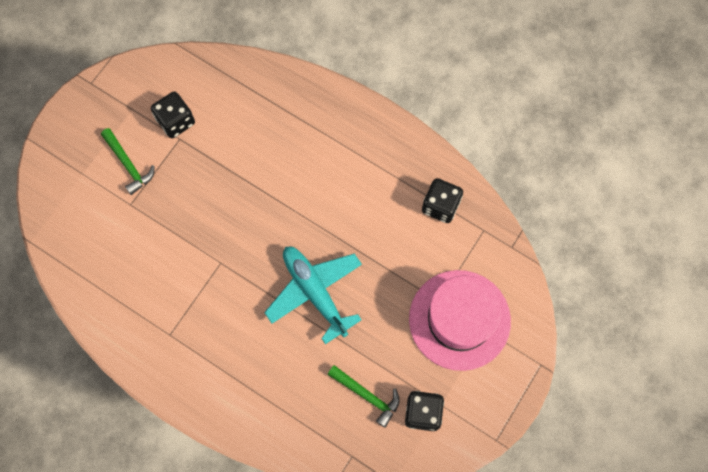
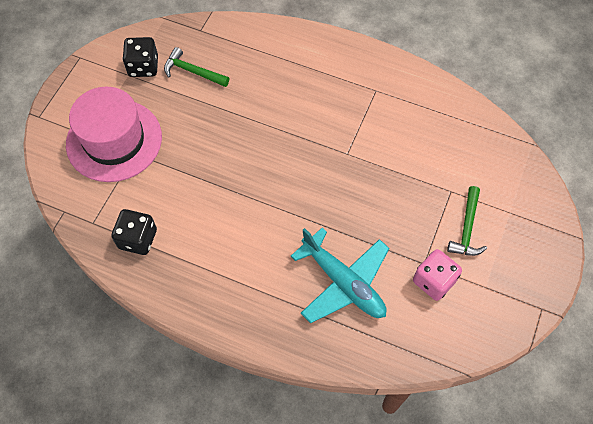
camera: 170 degrees right, 10 degrees down
(128, 164) = (467, 228): green hammer -> green hammer turned 120 degrees counterclockwise
(176, 121) = (433, 281): black dice -> pink dice
(315, 292) = (252, 142): turquoise plane -> turquoise plane (343, 282)

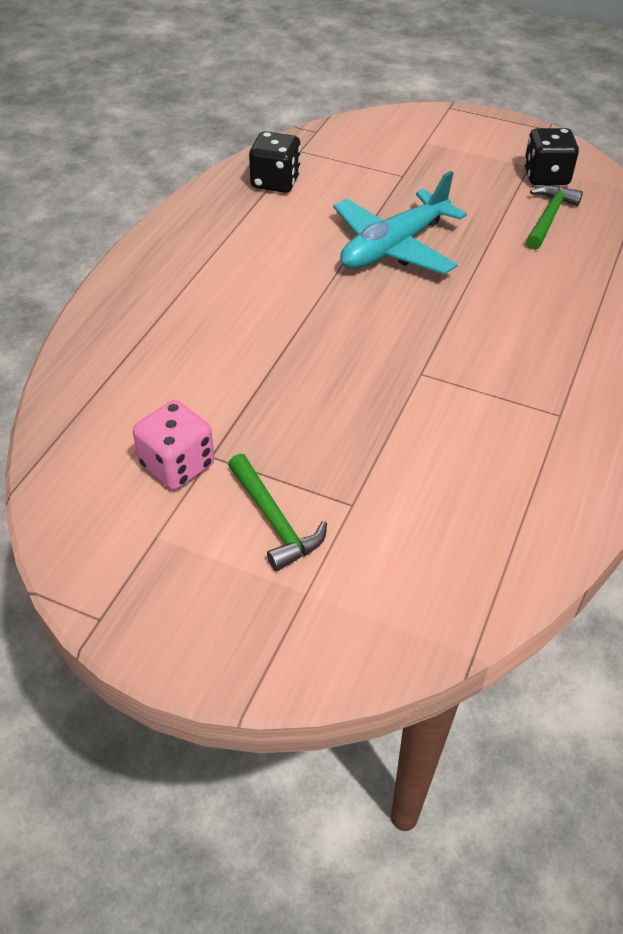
camera: 90 degrees right, 15 degrees down
(114, 140) = (420, 159): pink hat -> none
(343, 282) = (190, 360): turquoise plane -> turquoise plane (394, 247)
(467, 228) = (274, 520): green hammer -> green hammer turned 135 degrees counterclockwise

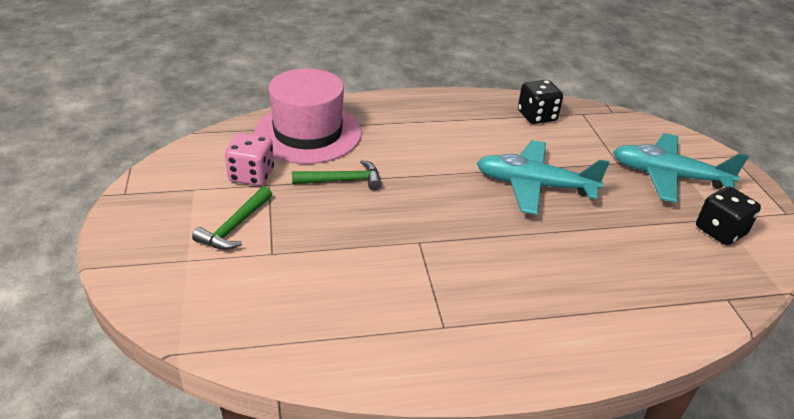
camera: 55 degrees right, 10 degrees down
(130, 374) = (308, 133): none -> pink hat
(448, 159) = (668, 176): none -> turquoise plane
(548, 218) = (668, 249): green hammer -> green hammer (342, 180)

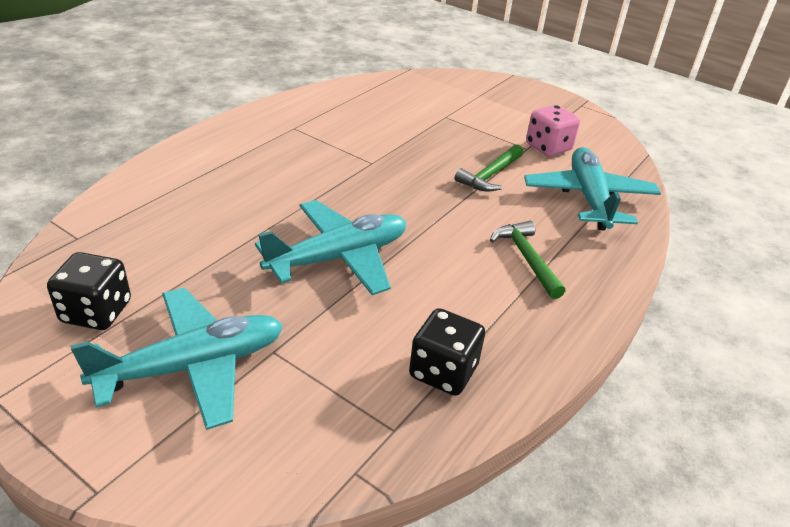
camera: 135 degrees right, 0 degrees up
(235, 226) = (491, 118): green hammer -> green hammer (526, 259)
(308, 133) = (589, 198): pink hat -> turquoise plane

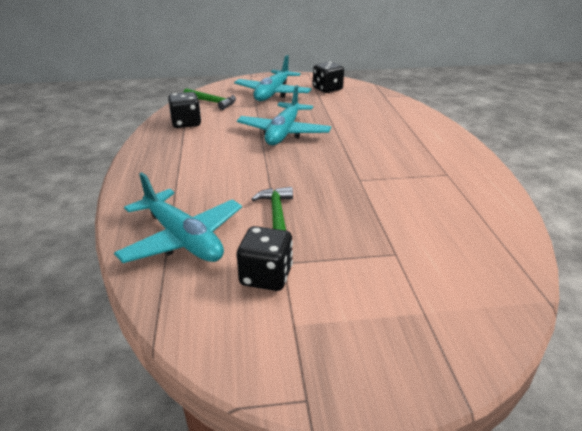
camera: 140 degrees right, 5 degrees down
(526, 259) = (191, 175): green hammer -> green hammer (212, 102)
(548, 147) = (266, 276): pink dice -> black dice

